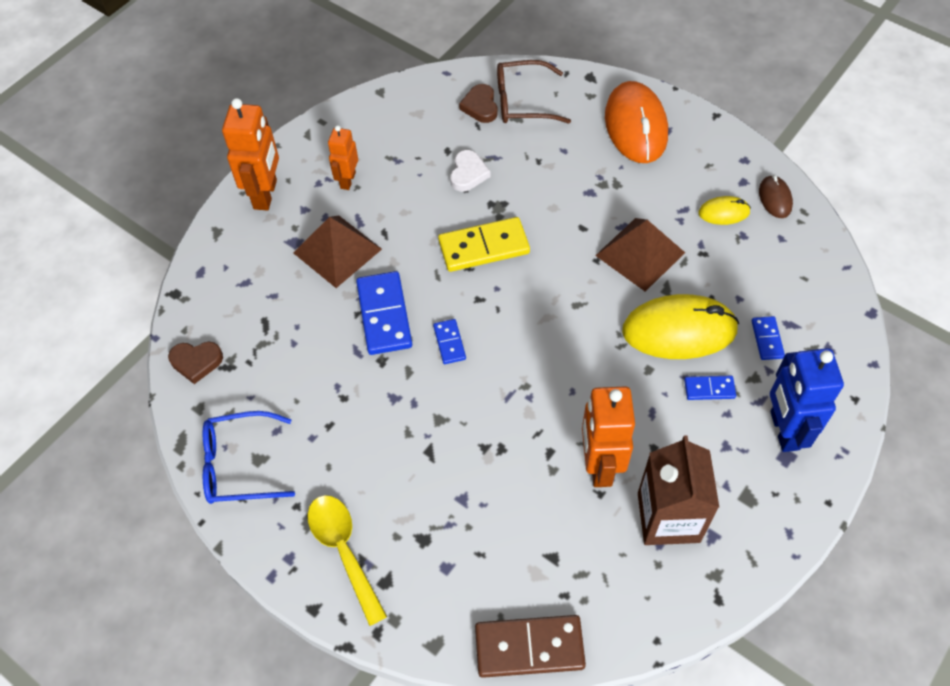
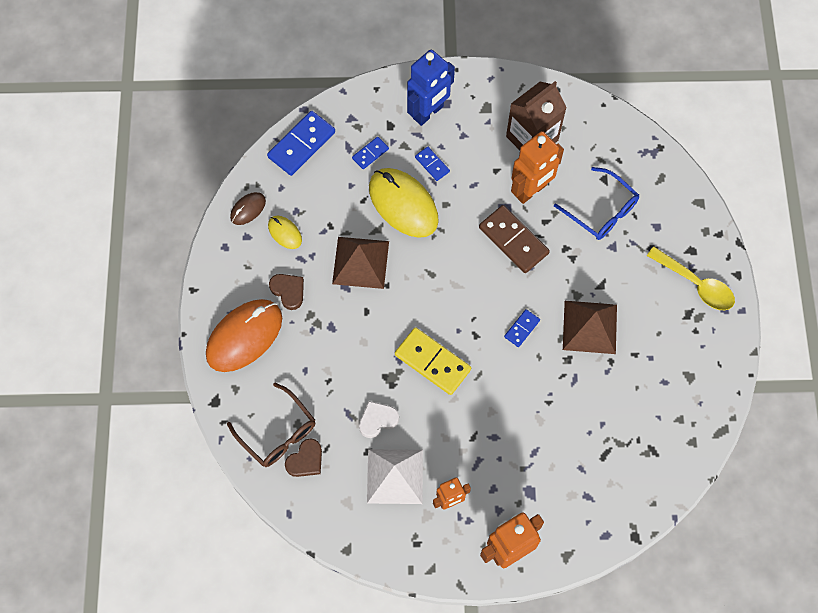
camera: 130 degrees left, 10 degrees up
(196, 362) = (667, 473): brown heart -> brown heart (288, 291)
(240, 465) = (702, 384): blue glasses -> blue glasses (601, 210)
(337, 251) = (513, 456): brown pyramid -> brown pyramid (590, 327)
(344, 551) = (695, 284): yellow spoon -> yellow spoon turned 75 degrees counterclockwise
(384, 315) = (536, 384): blue domino -> blue domino (301, 145)
(407, 156) = (395, 476): none -> white pyramid
(529, 647) = (660, 158): brown domino -> brown domino (513, 240)

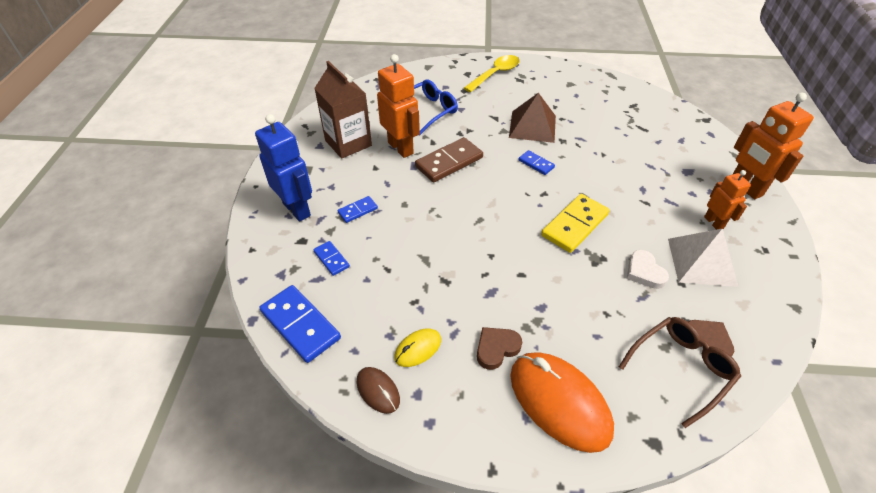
camera: 85 degrees left, 20 degrees down
(360, 262) = (463, 275): brown pyramid -> none
(403, 204) = (398, 236): yellow mouse -> none

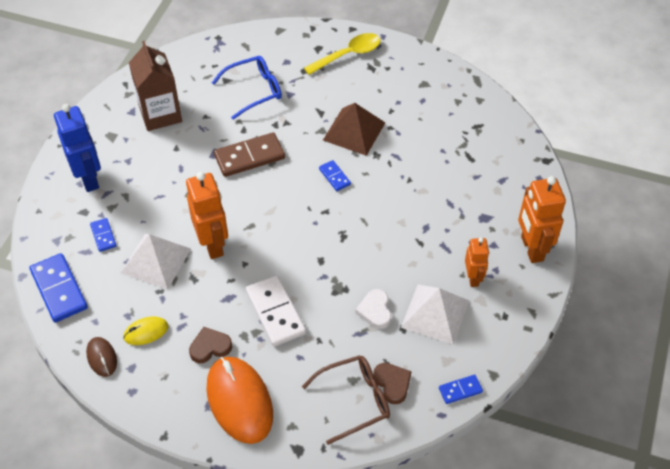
camera: 15 degrees right, 5 degrees up
(357, 210) = (143, 192): blue domino -> blue domino (460, 390)
(398, 272) = (156, 261): none -> white pyramid
(401, 148) = (209, 130): orange robot -> orange robot (213, 244)
(547, 296) = (275, 312): none -> white domino
(575, 225) = (337, 251): yellow domino -> none

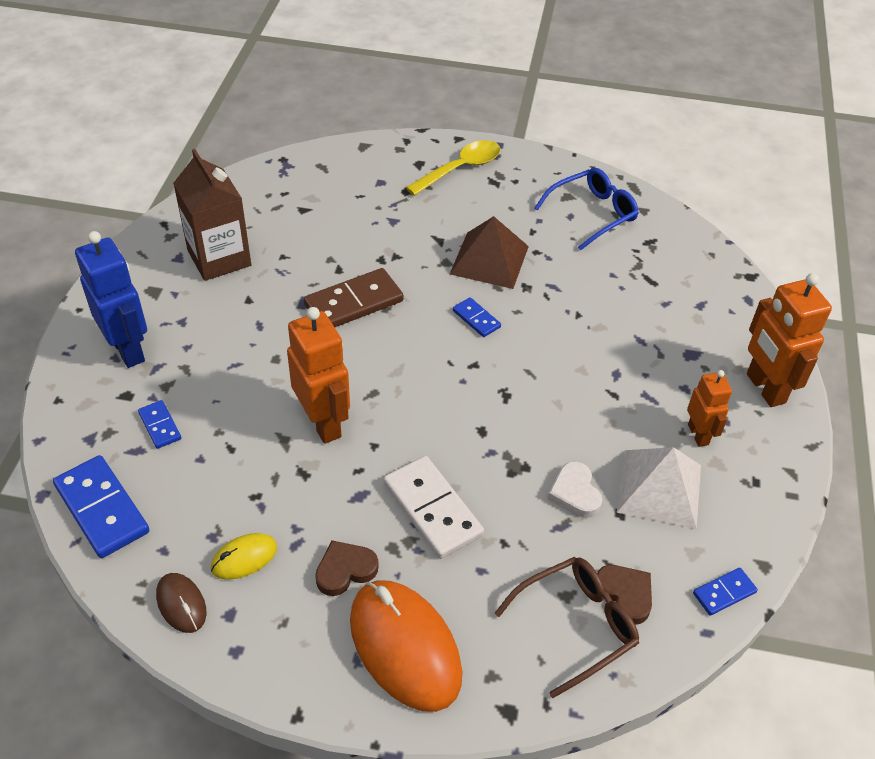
camera: 10 degrees left, 5 degrees down
(156, 261) = (243, 453): white pyramid -> none
(253, 91) = (343, 220): blue glasses -> blue glasses (592, 214)

